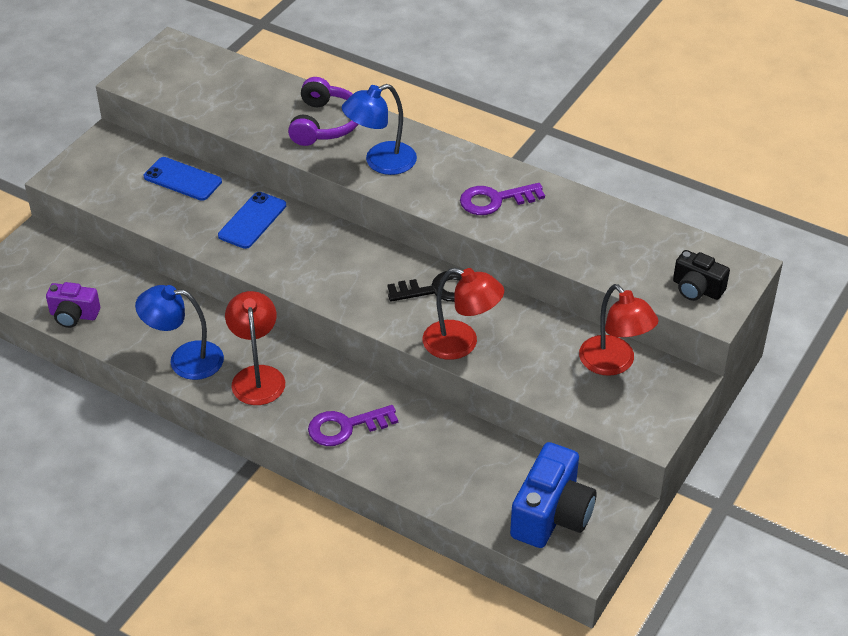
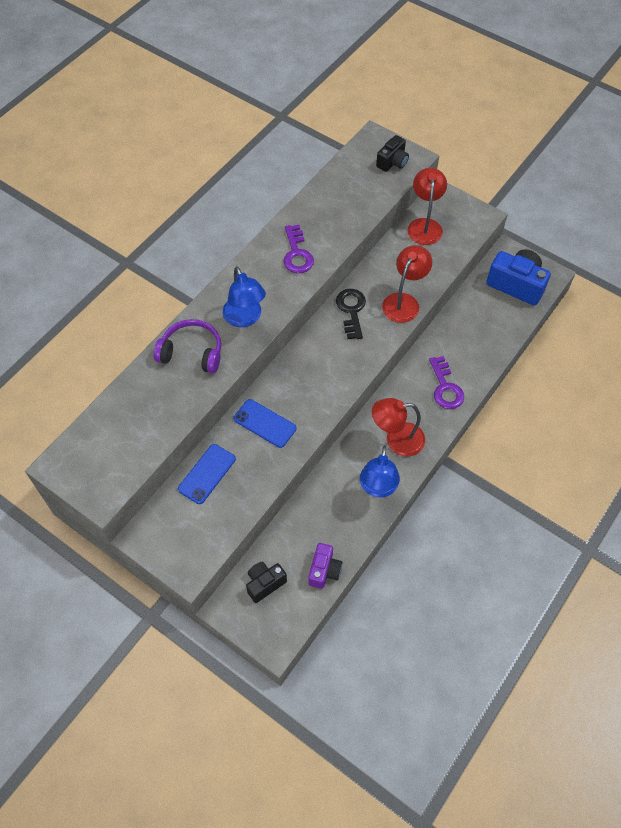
camera: 85 degrees left, 15 degrees up
(62, 266) = (265, 583): none -> black camera
(614, 363) = (424, 225): red lamp -> red lamp turned 60 degrees counterclockwise

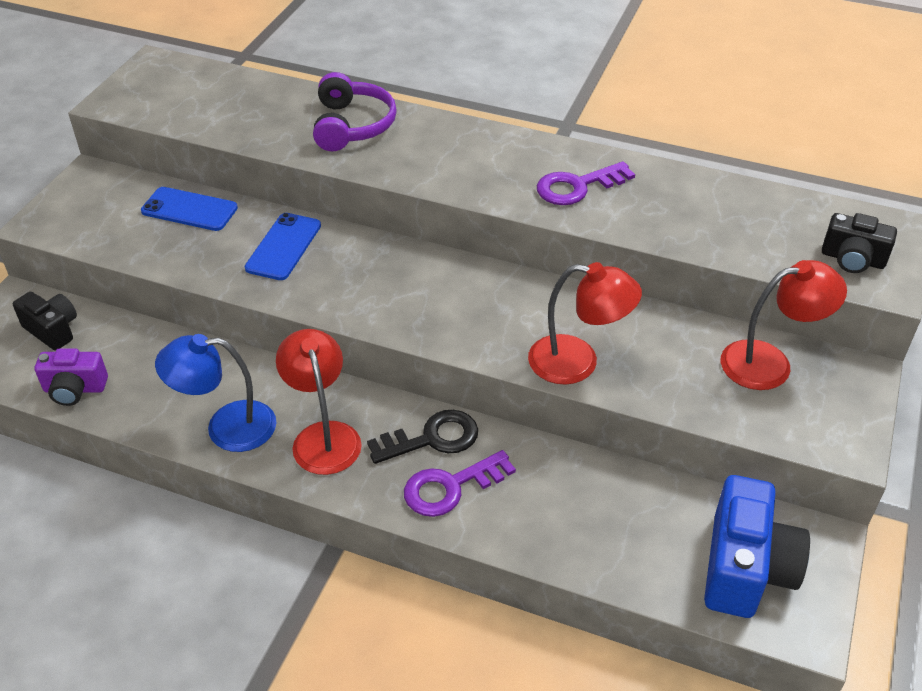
camera: 75 degrees right, 15 degrees down
(245, 318) = (429, 160): blue lamp -> none
(351, 310) = (528, 300): black key -> black key (432, 438)

